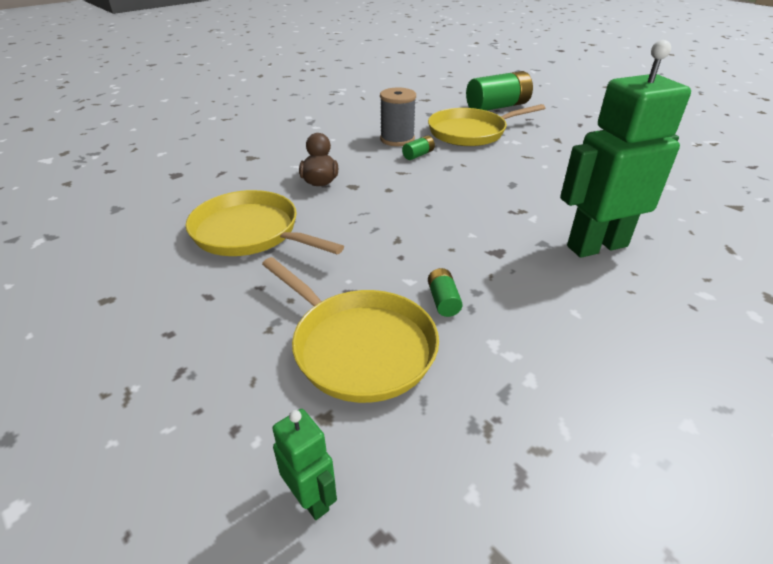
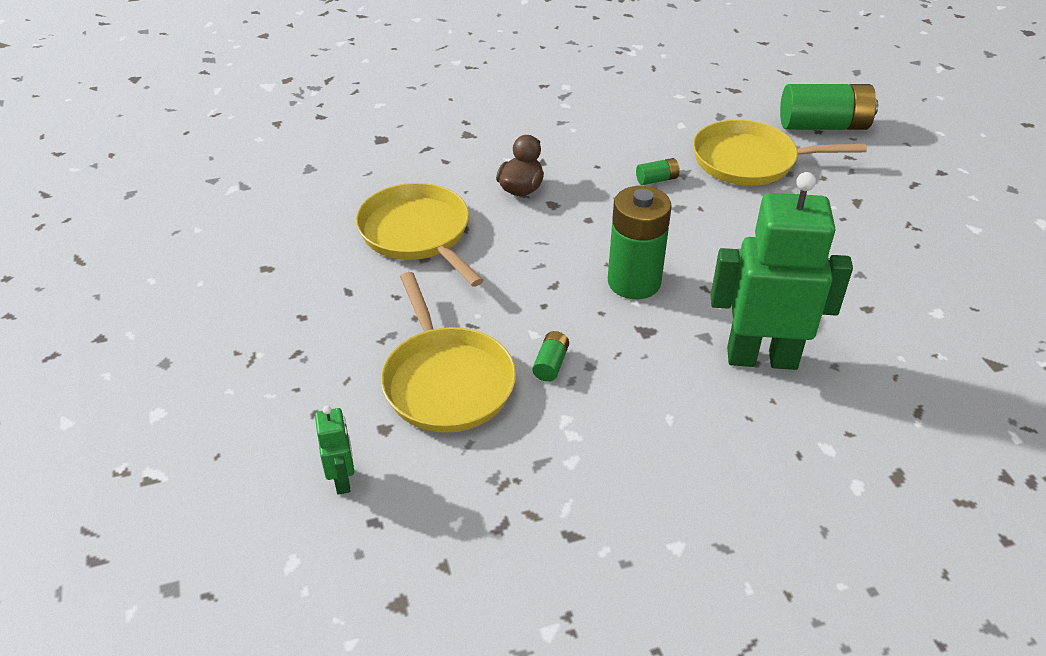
camera: 25 degrees right, 5 degrees up
(397, 139) = (648, 149): grey spool -> none
(458, 221) = (634, 282): none -> green battery

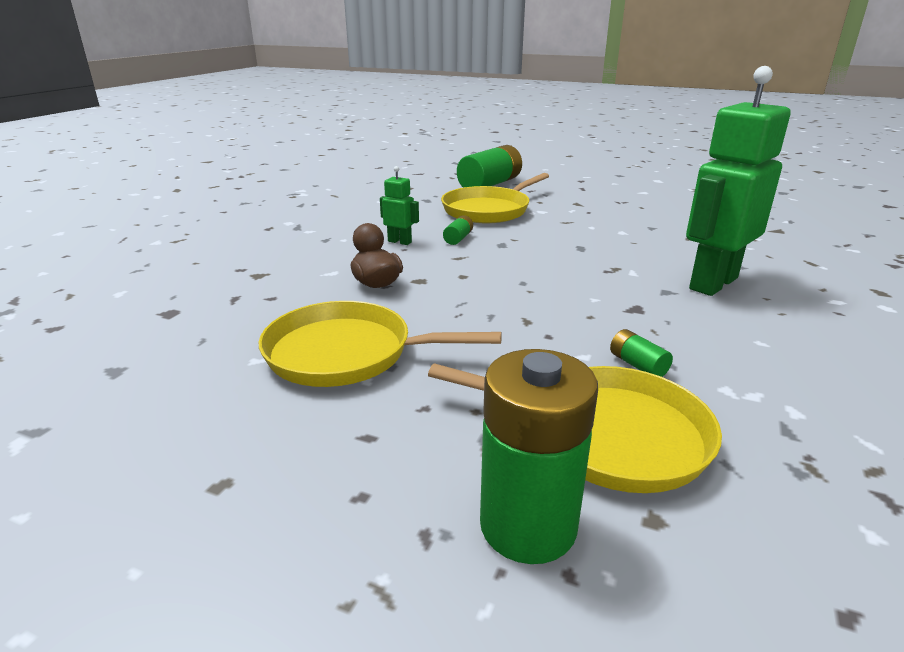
camera: 50 degrees left, 15 degrees down
(342, 480) = (739, 611): green robot -> green robot (400, 242)
(634, 282) = (568, 290): green battery -> green battery (528, 526)

